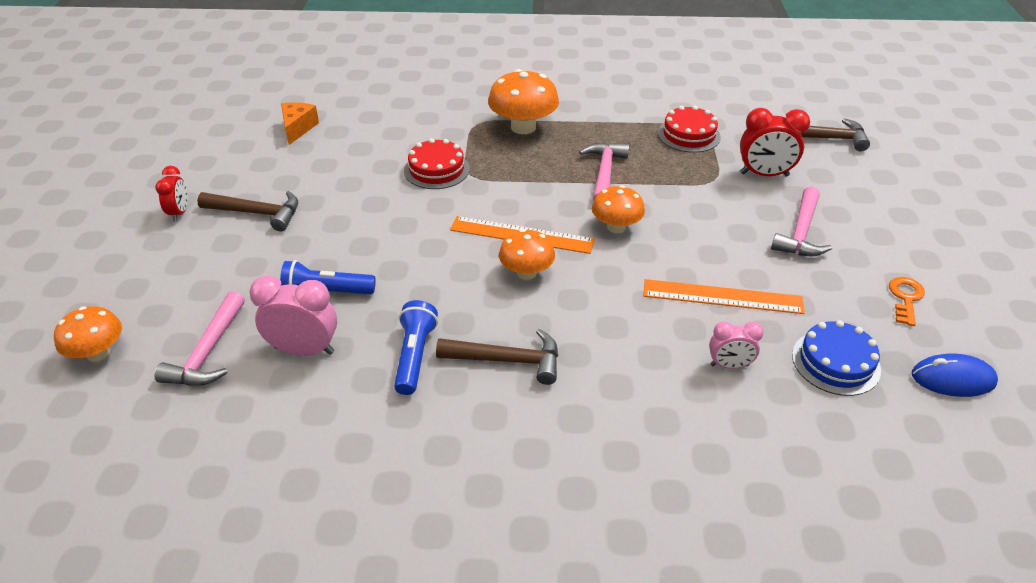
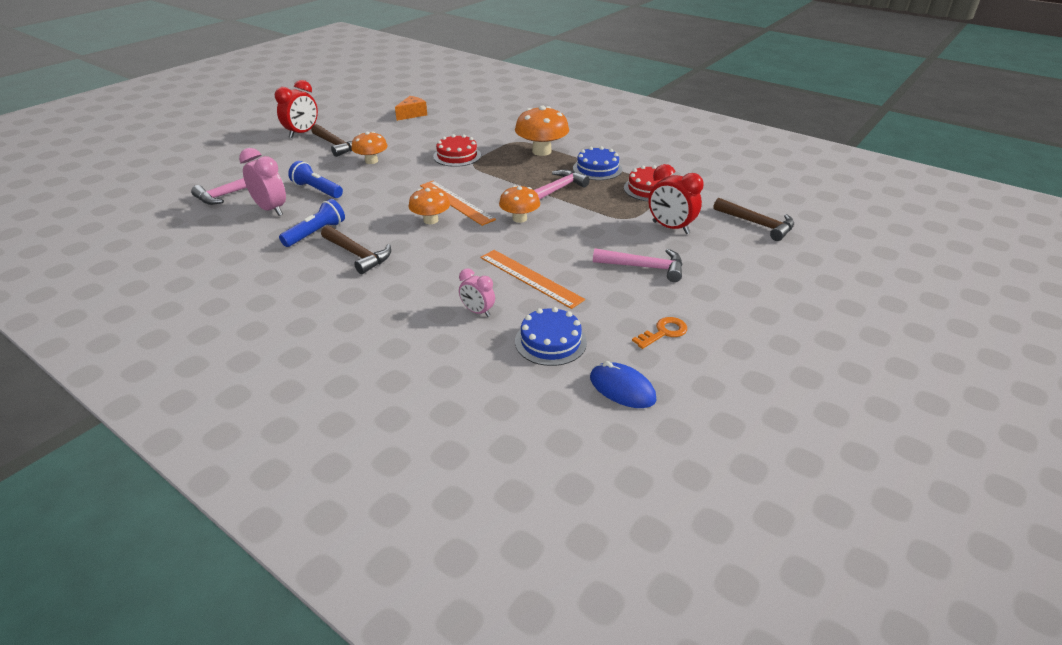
camera: 35 degrees right, 5 degrees down
(98, 353) = (190, 176): orange mushroom -> orange mushroom (371, 161)
(179, 213) = (302, 133): red clock -> red clock, size x1.62
(609, 129) = (597, 169): none -> blue cake
(800, 232) = (644, 267): pink hammer -> pink hammer turned 135 degrees counterclockwise

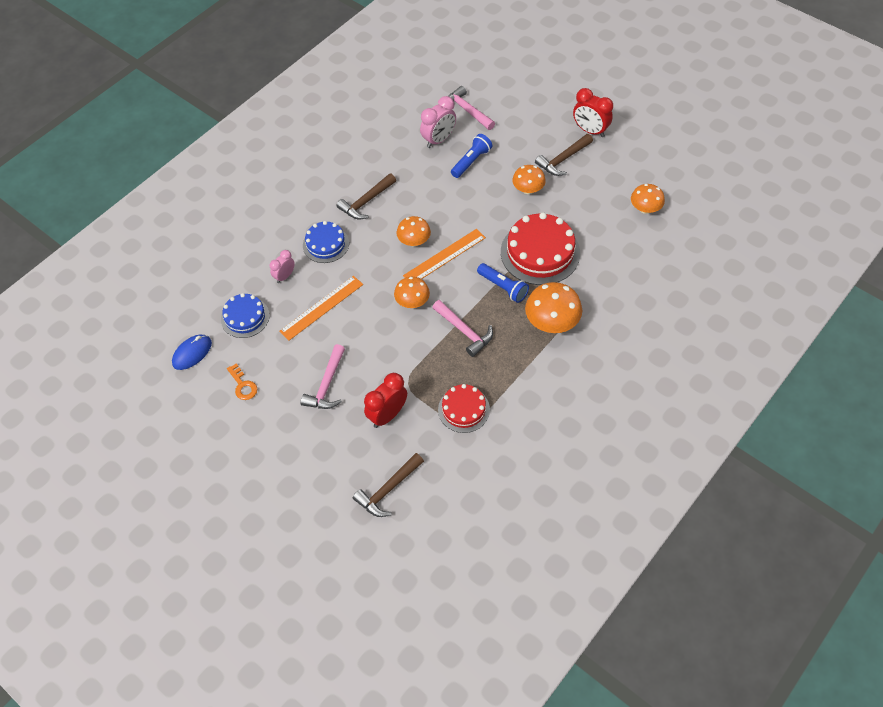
camera: 95 degrees right, 20 degrees up
(316, 233) = (399, 173): blue flashlight -> blue flashlight (503, 287)
(412, 114) = (645, 209): orange cheese -> orange mushroom
(457, 156) = (540, 252): red cake -> red cake, size x1.69
(597, 169) = (510, 369): blue cake -> blue cake (326, 244)

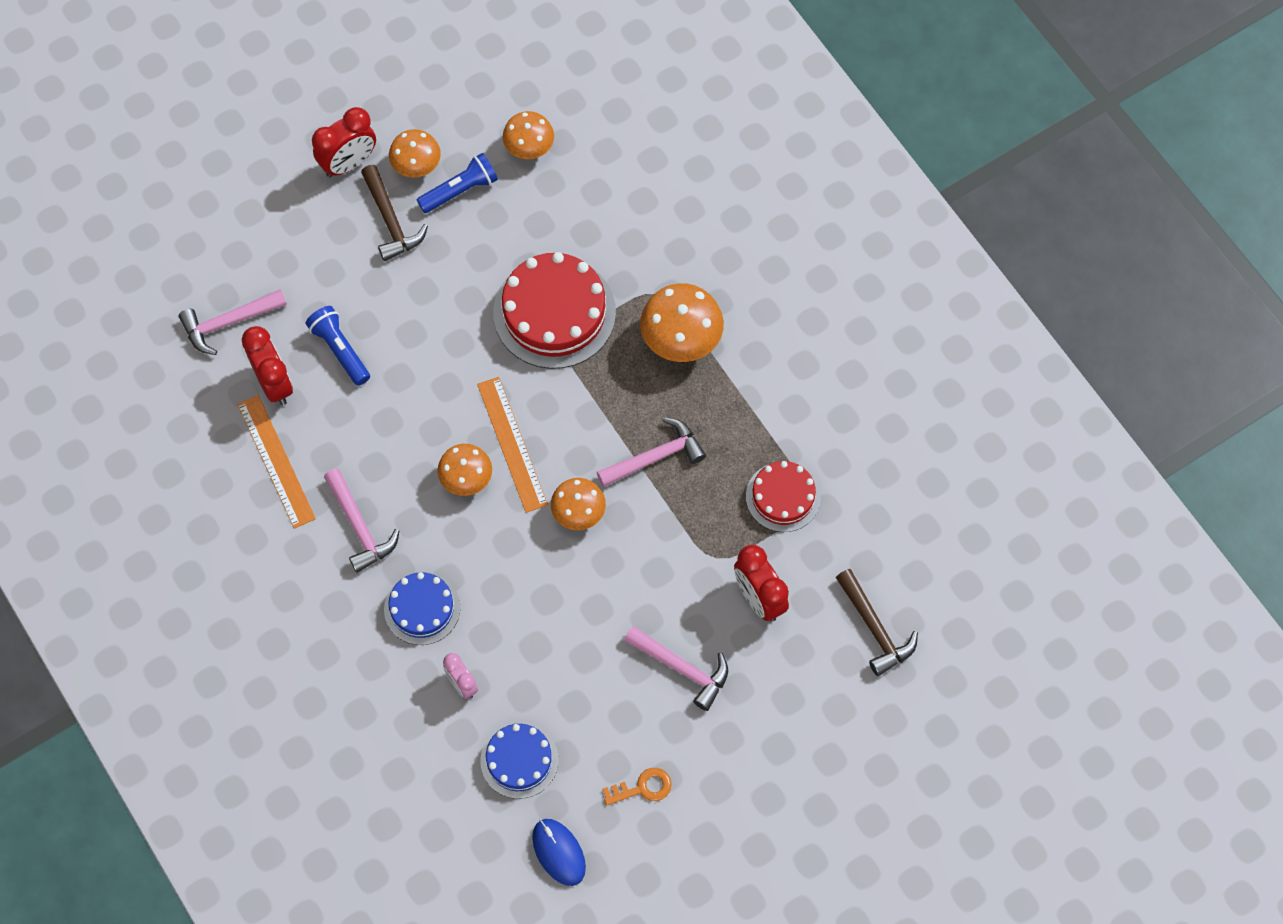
camera: 75 degrees left, 10 degrees up
(322, 307) = (542, 643): orange ruler -> orange ruler (276, 461)
(366, 201) = (359, 527): brown hammer -> pink hammer
(438, 140) = (274, 384): pink clock -> red clock
(503, 287) = (598, 382): blue flashlight -> blue flashlight (460, 190)
(528, 189) = (430, 289): orange mushroom -> orange mushroom (416, 165)

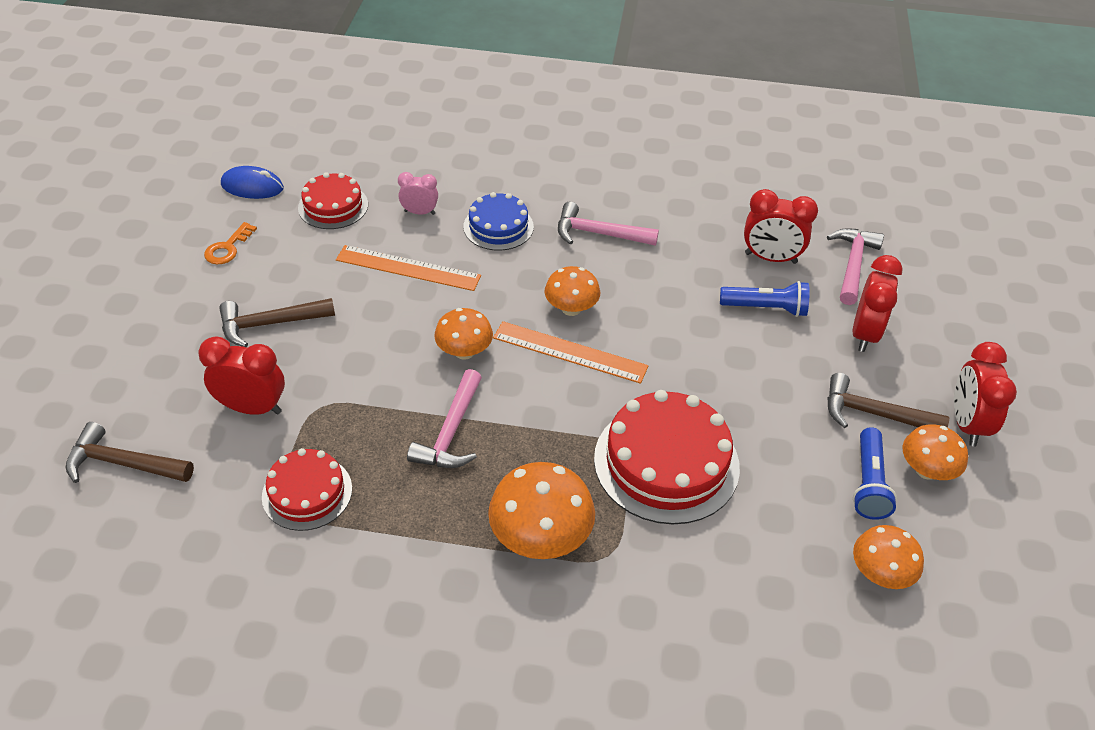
camera: 130 degrees right, 20 degrees down
(276, 461) = (701, 224): orange ruler -> orange ruler (408, 268)
(309, 270) = (864, 334): none -> red clock
(519, 760) = (333, 206): blue cake -> red cake
(682, 668) = (270, 324): pink hammer -> brown hammer

